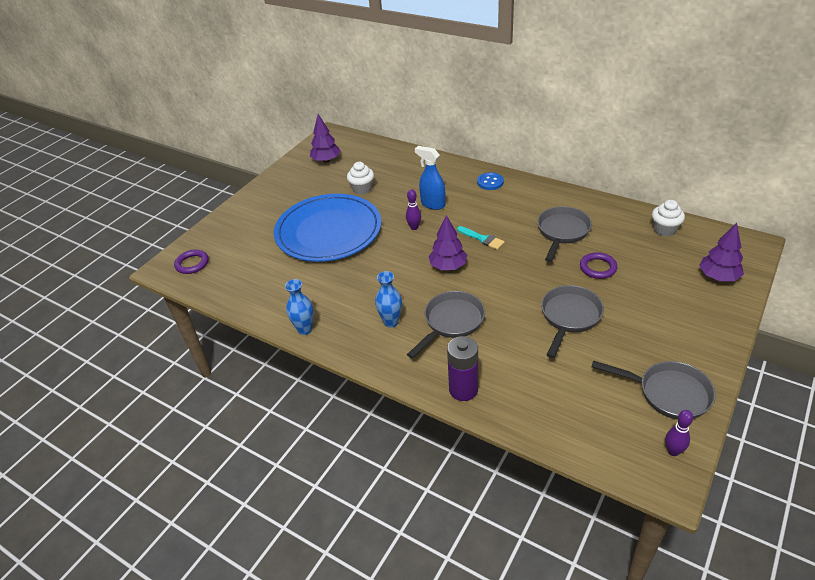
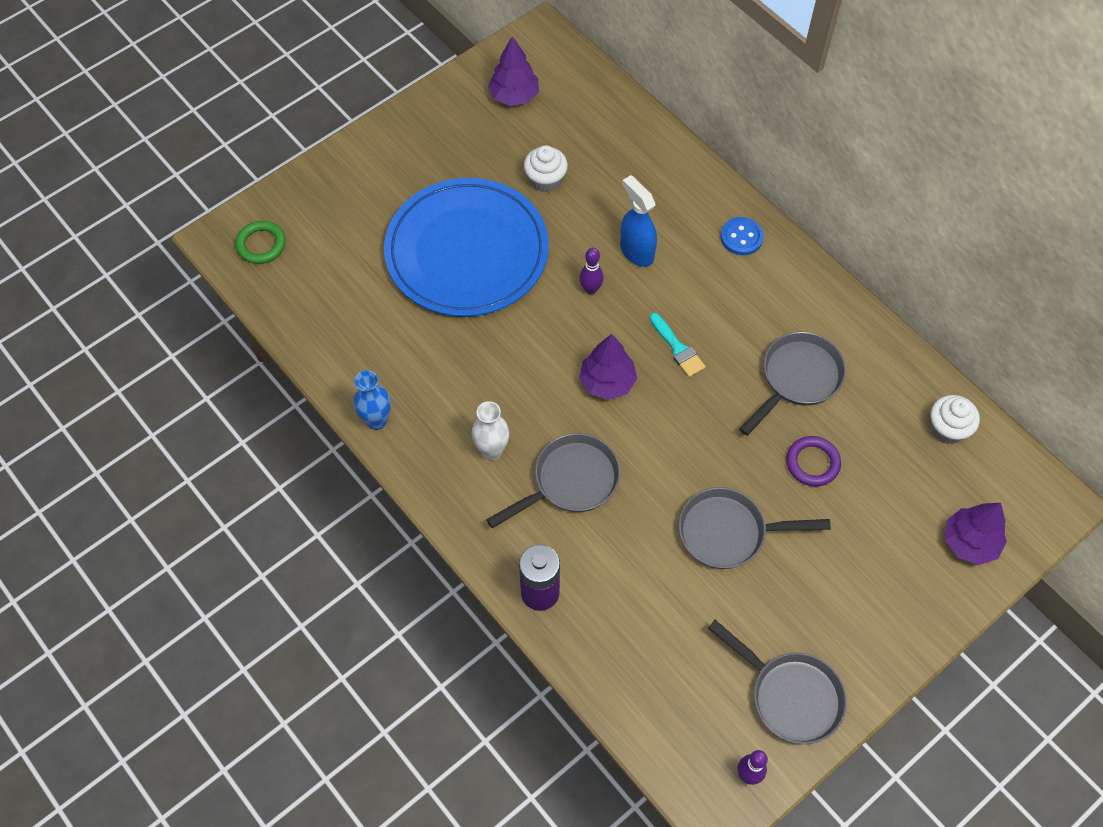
camera: 15 degrees right, 20 degrees up
(192, 264) = (261, 245): purple ring -> green ring
(391, 322) = (492, 451): blue vase -> white vase
(569, 317) = (728, 532): grey pan -> grey pan turned 135 degrees counterclockwise

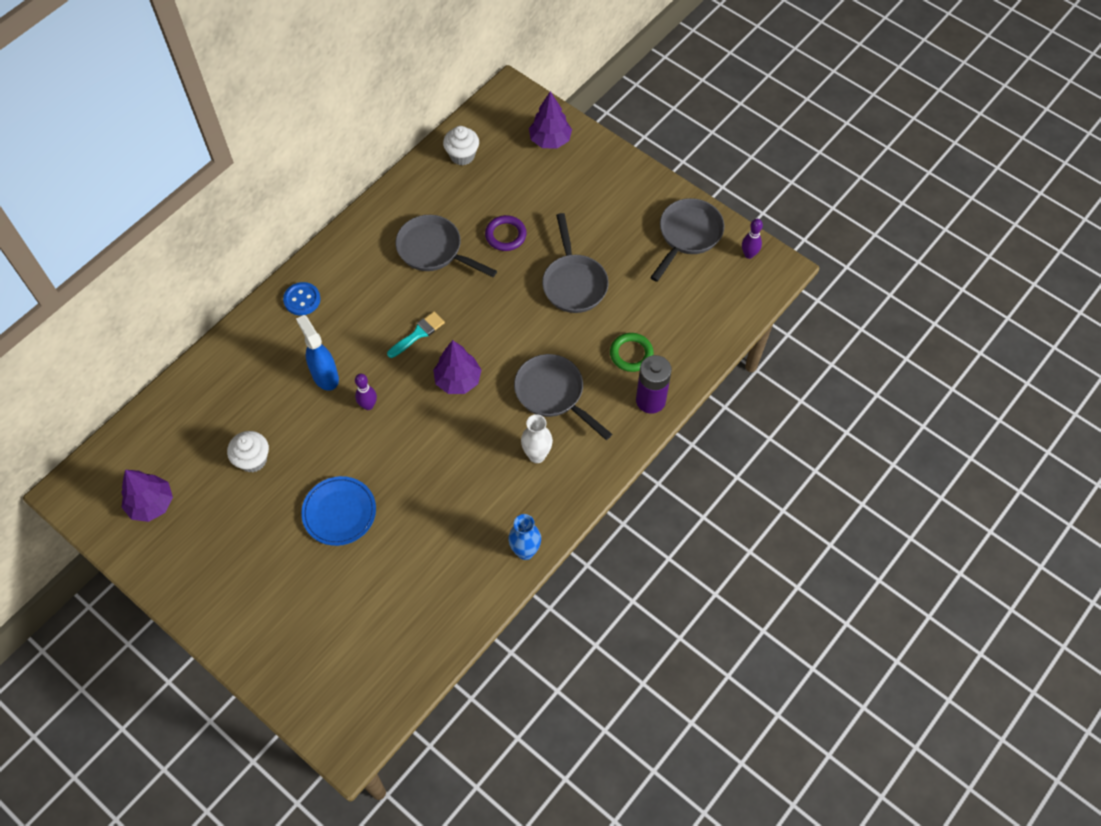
camera: 100 degrees left, 0 degrees up
(261, 245) = (351, 703): green ring -> green ring (631, 354)
(467, 251) = (339, 512): blue plate -> blue plate, size x0.49
(636, 251) = (325, 376): blue spray bottle -> blue spray bottle turned 105 degrees clockwise

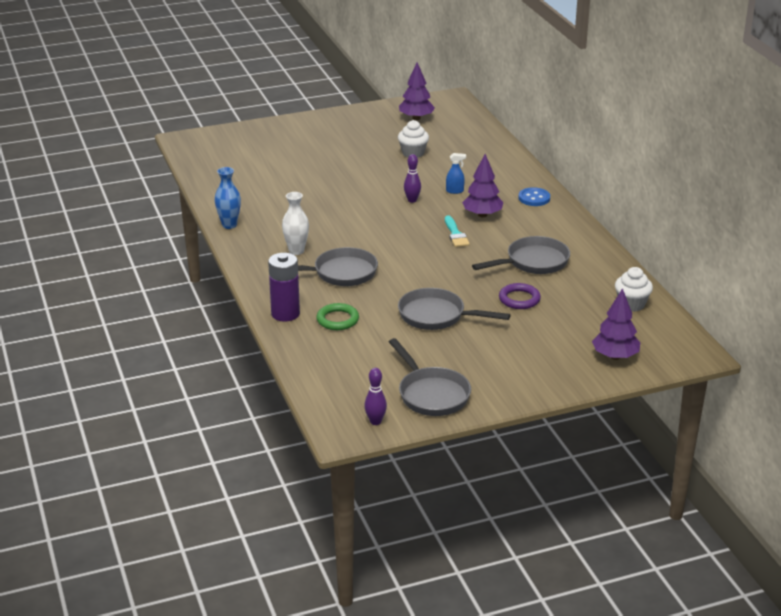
camera: 120 degrees right, 30 degrees down
(325, 376) = (455, 191): blue spray bottle -> blue spray bottle, size x0.57
(339, 512) = (339, 171): blue plate -> none
(458, 380) = (396, 239): purple tree -> purple tree (482, 215)

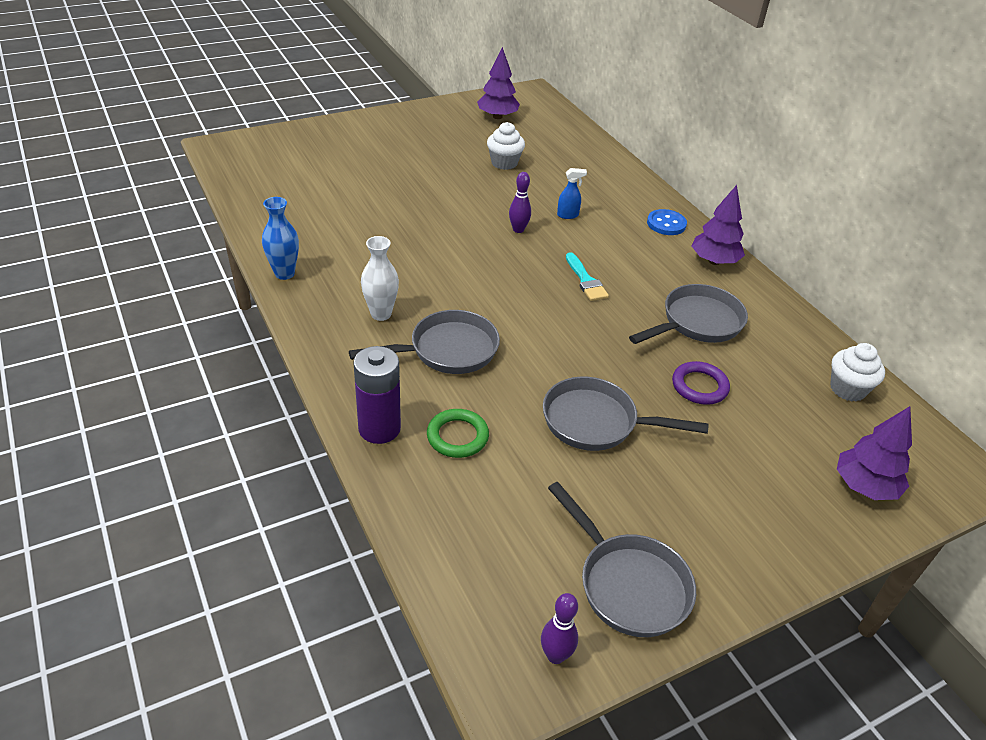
camera: 10 degrees left, 10 degrees up
(482, 215) = (611, 250): purple tree -> purple tree (714, 261)

